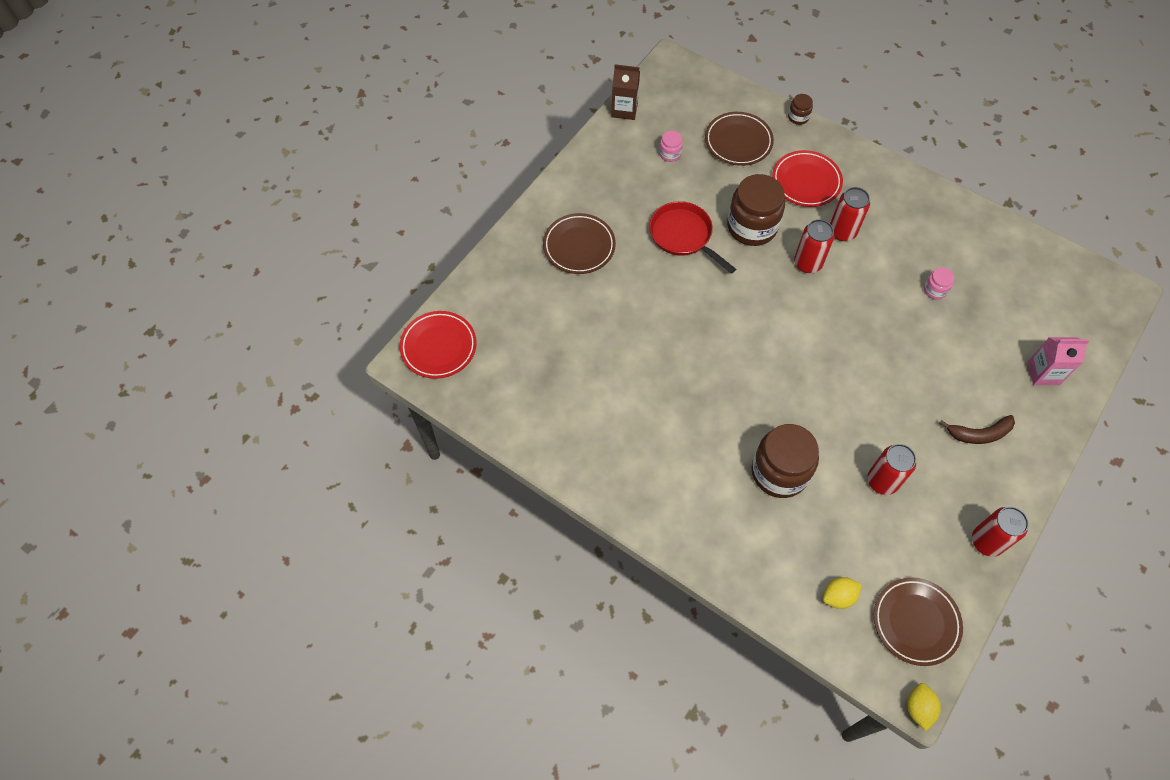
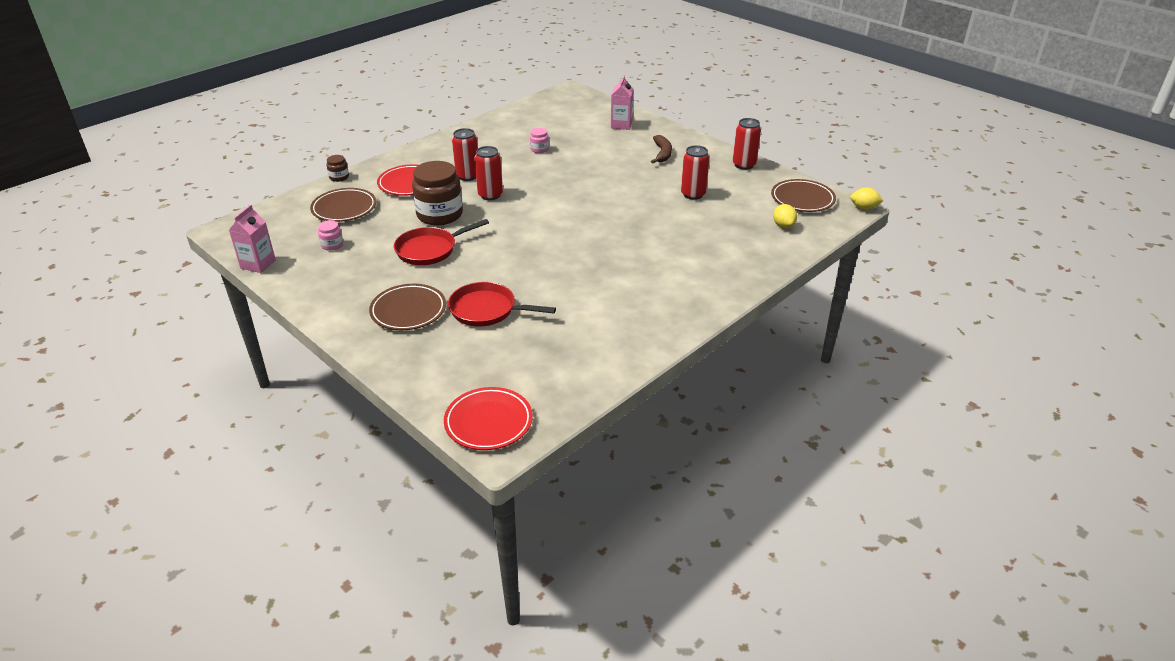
camera: 80 degrees left, 25 degrees down
(593, 309) = (487, 310): none -> red pan
(624, 110) = (258, 264): brown carton -> pink carton
(779, 472) = (678, 235): brown jar -> none

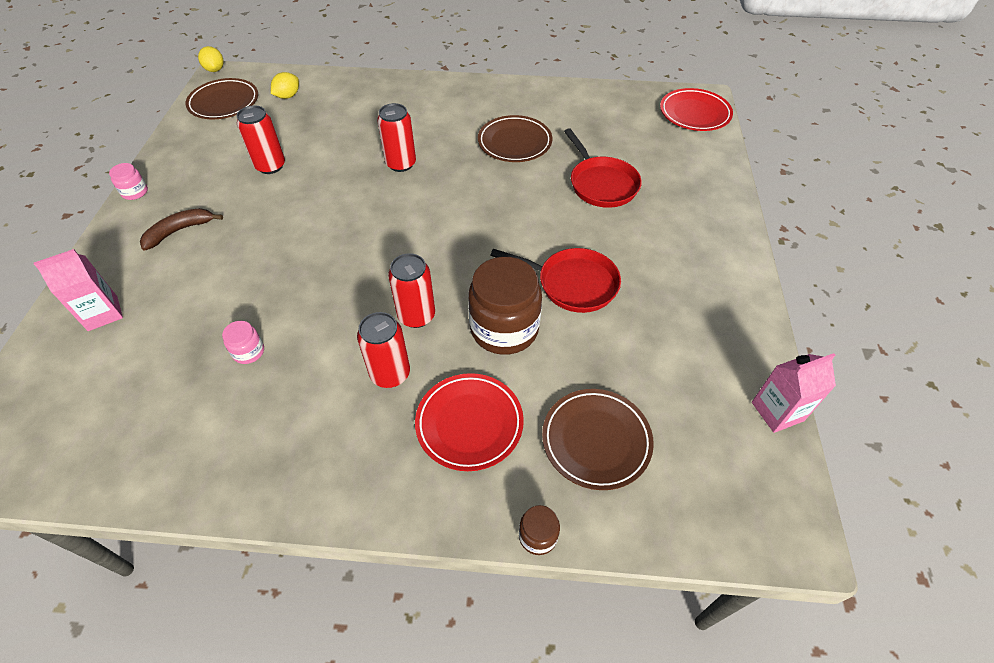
camera: 130 degrees left, 15 degrees up
(332, 245) = (666, 375): pink jar -> pink jar (135, 192)
(408, 311) = (665, 227): brown plate -> brown plate (514, 143)
(744, 165) = (168, 161): red can -> red can (401, 164)

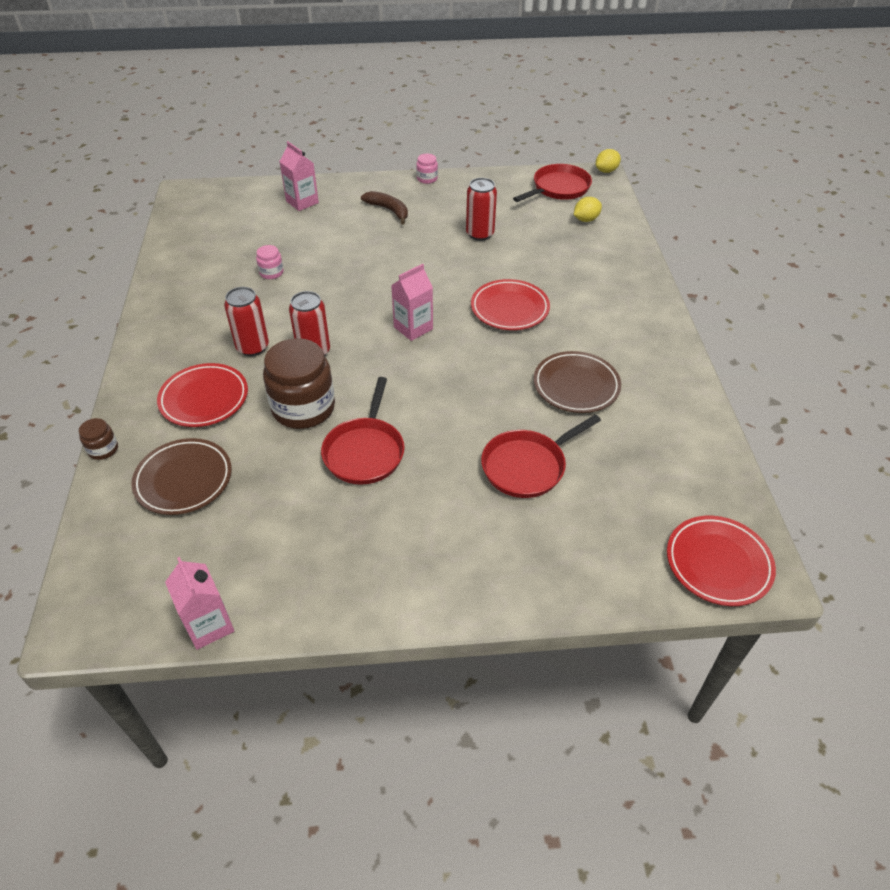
camera: 80 degrees right, 5 degrees down
(224, 103) = (558, 188): brown plate -> red pan
(288, 96) = (586, 219): yellow lemon -> yellow lemon turned 60 degrees counterclockwise
(401, 164) = (509, 308): red can -> red plate
(405, 232) = (413, 328): none -> pink carton

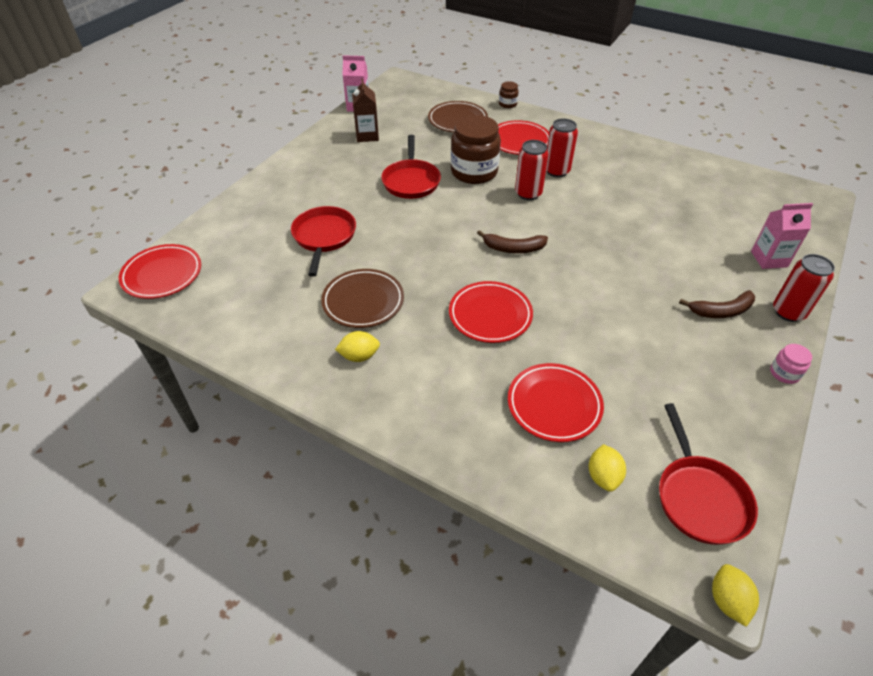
camera: 125 degrees right, 0 degrees up
(271, 273) = (649, 205): pink jar -> none
(291, 557) = (367, 136): none -> brown carton
(365, 451) = (411, 181): red pan -> red pan turned 135 degrees counterclockwise
(413, 328) = (513, 248): pink carton -> brown banana
(480, 234) = (631, 358): red can -> red can (788, 312)
(558, 251) = (554, 405): none -> red plate
(629, 356) = (359, 356): none -> yellow lemon

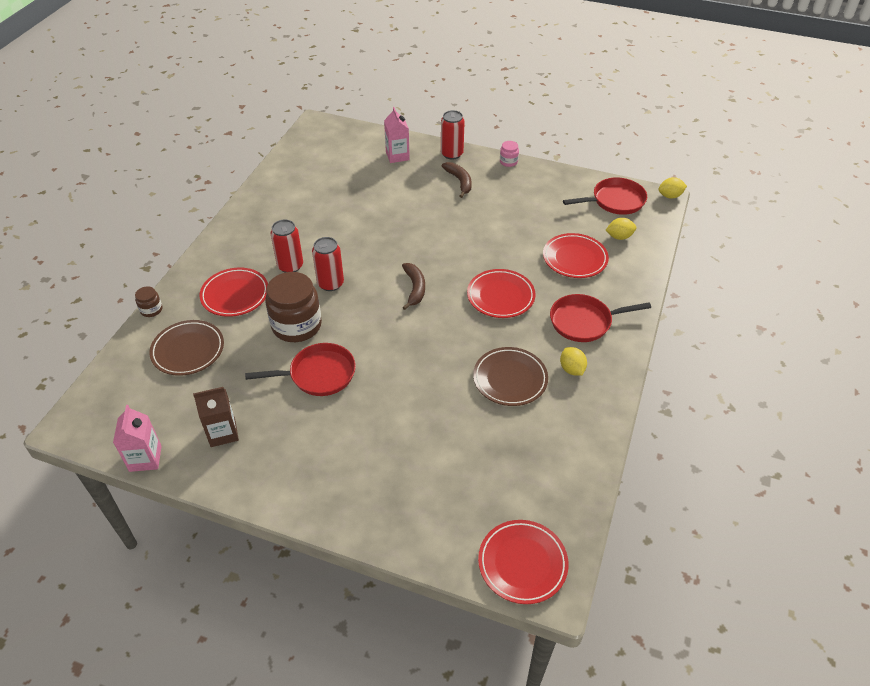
camera: 100 degrees left, 0 degrees up
(324, 237) = (428, 430): red pan -> red pan (584, 322)

